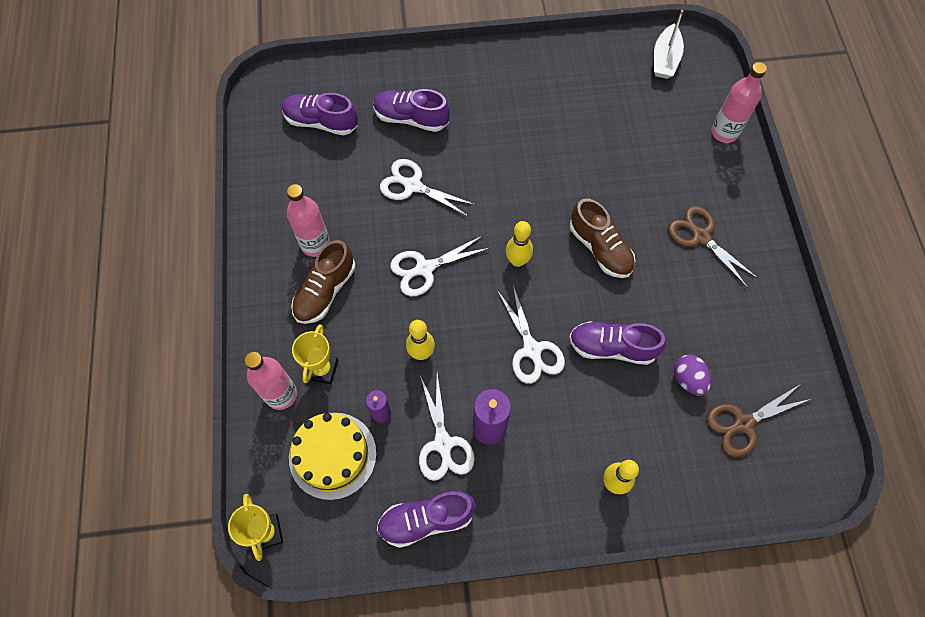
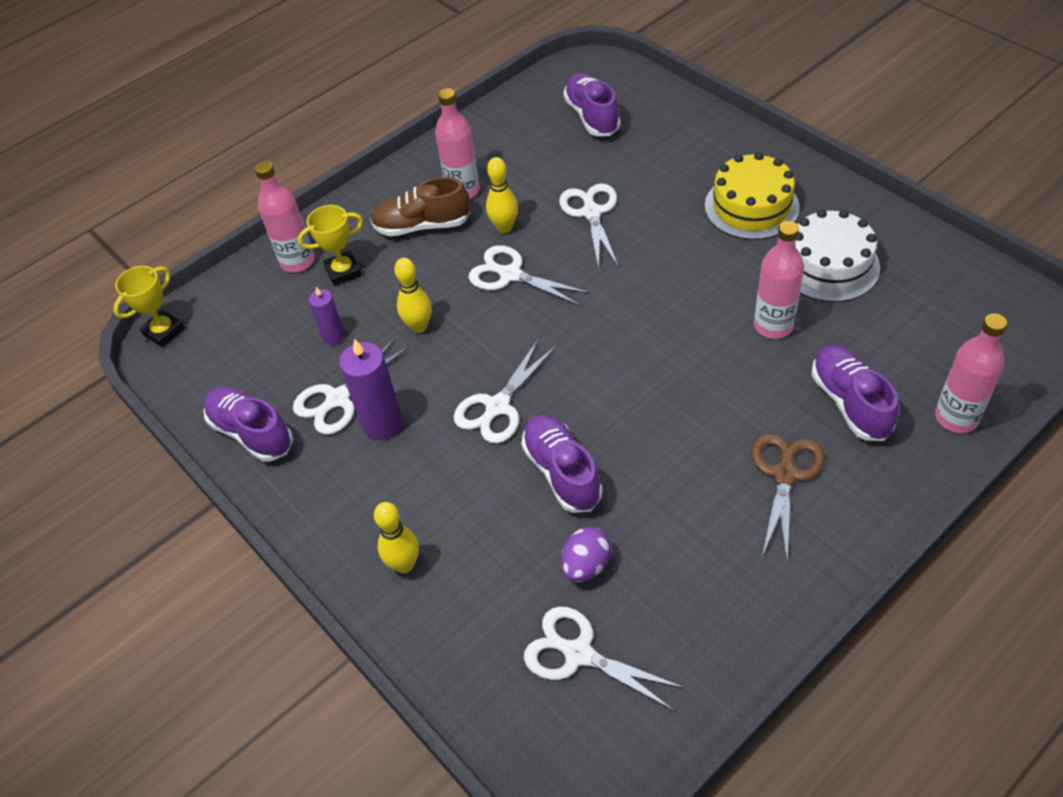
camera: 60 degrees right, 15 degrees down
(332, 455) = (266, 329): yellow cake -> yellow cake (751, 206)
(411, 118) = (664, 167): purple shoe -> purple shoe (850, 403)
(517, 261) = (588, 336): yellow bowling pin -> yellow bowling pin (504, 227)
(572, 102) = (828, 265): none -> white cake
(593, 162) = (773, 326): none -> pink bottle
(600, 248) = (672, 393): brown shoe -> none
(665, 59) = (988, 307): white boat -> none
(743, 423) = (578, 653): brown scissors -> white scissors

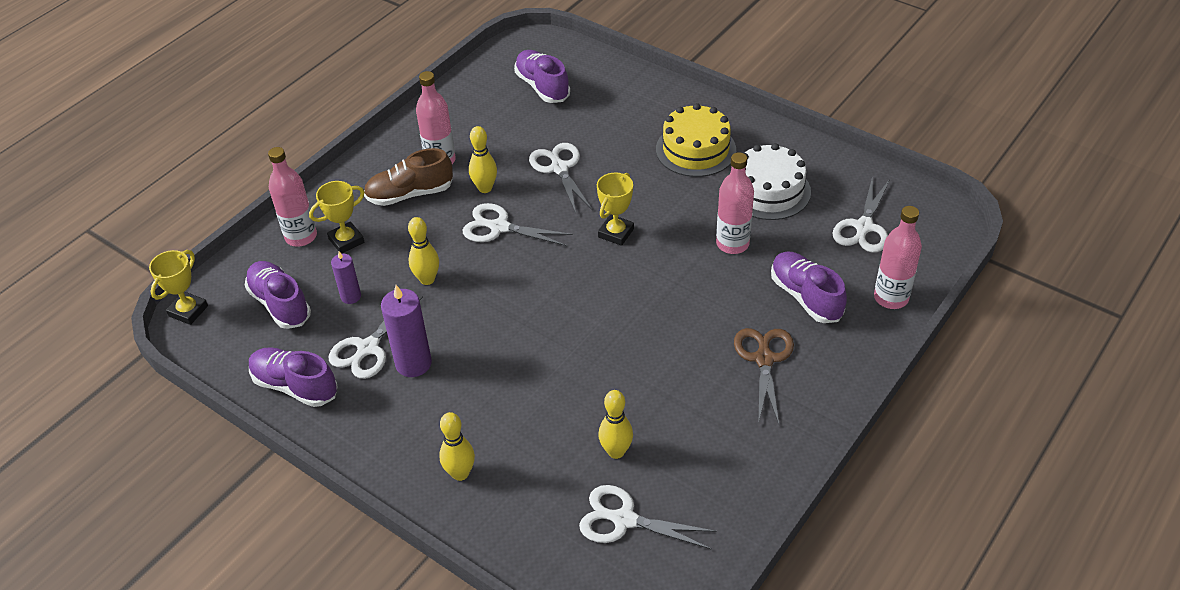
camera: 15 degrees left, 5 degrees down
(497, 407) = (512, 337): white scissors -> white scissors (863, 227)
(562, 472) = (580, 382): purple shoe -> purple shoe (280, 304)
(586, 565) = (616, 451): purple egg -> yellow bowling pin
(639, 296) = (616, 233): none -> yellow trophy

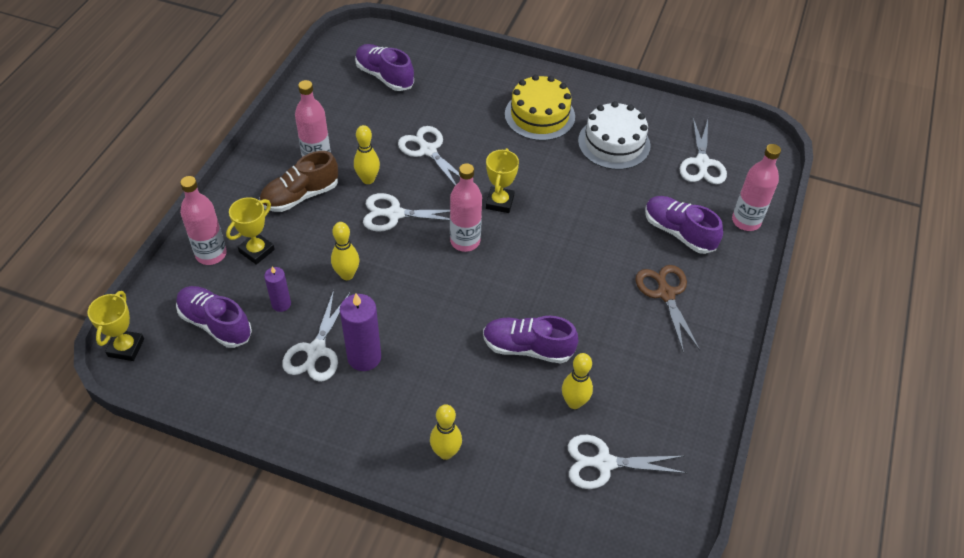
camera: 20 degrees left, 5 degrees up
(295, 386) = (260, 401): purple shoe -> purple shoe (527, 348)
(732, 244) = (602, 195): pink bottle -> pink bottle (465, 241)

